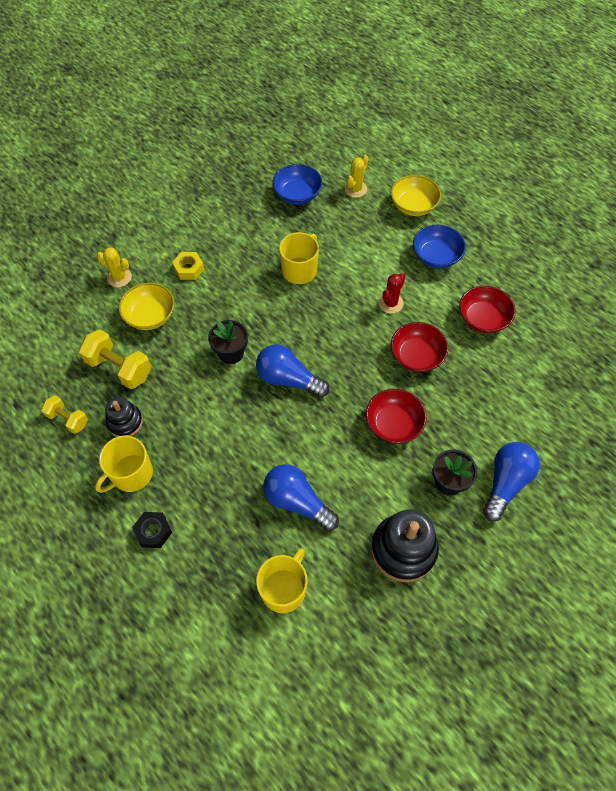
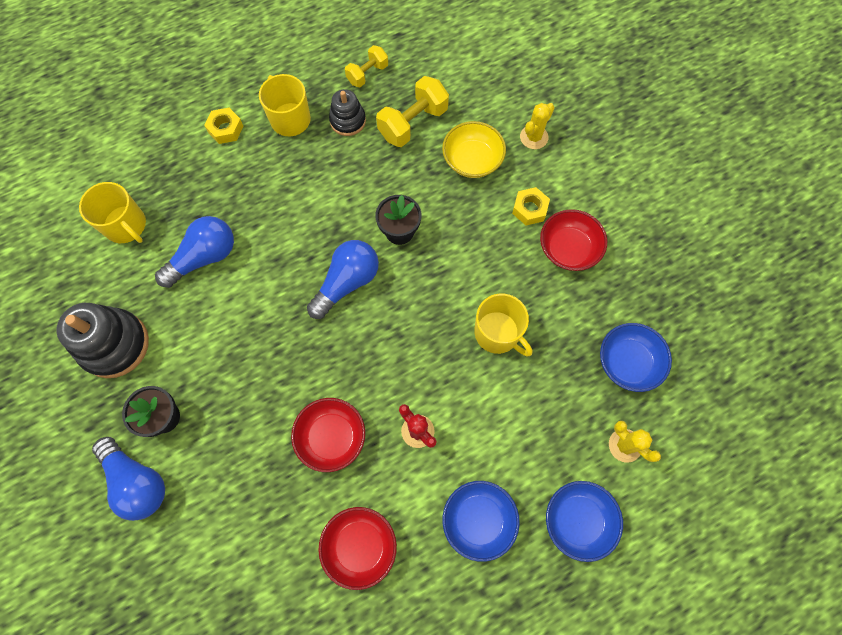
camera: 105 degrees right, 10 degrees up
(153, 531) = (225, 129): black nut -> yellow nut
(393, 424) = (253, 380): red bowl -> red bowl (568, 249)
(413, 206) = (578, 520): yellow bowl -> blue bowl

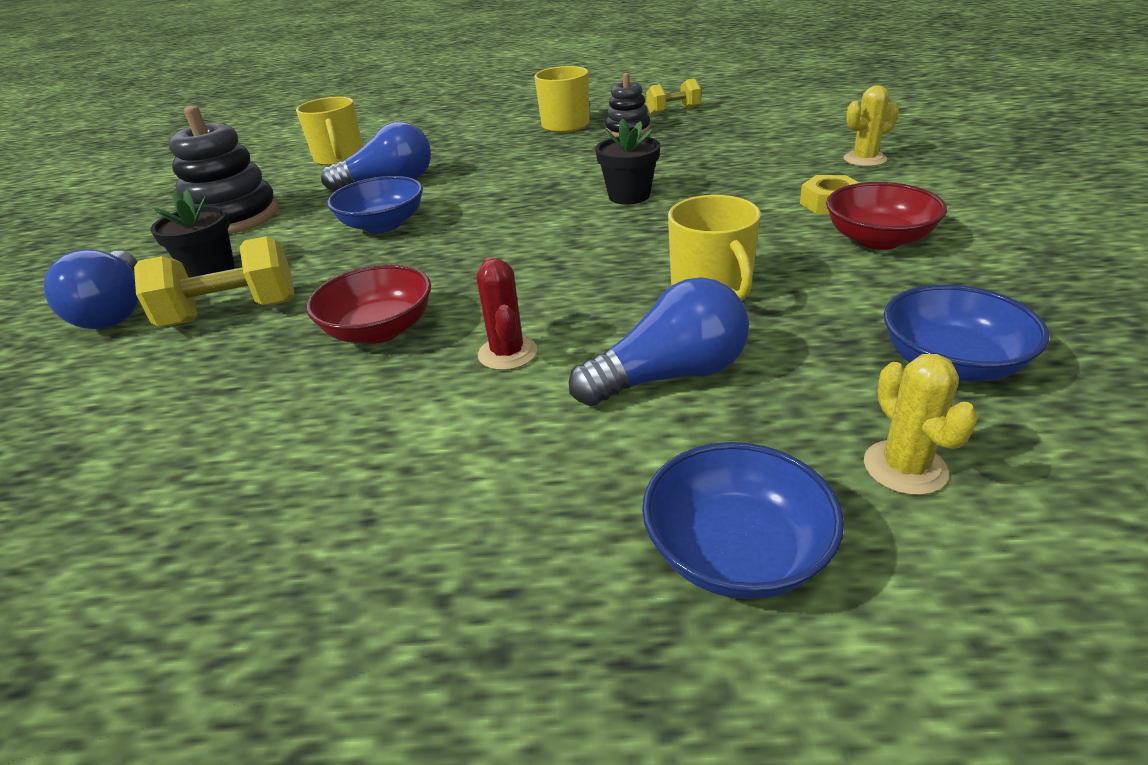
camera: 30 degrees right, 35 degrees down
(225, 129) = (495, 124): yellow nut -> none
(347, 282) = (529, 219): blue light bulb -> blue light bulb (669, 376)
(360, 546) = (294, 453): red bowl -> none
(413, 123) = (704, 138): yellow dumbbell -> yellow dumbbell (231, 313)
(472, 160) = (765, 164): yellow bowl -> none
(478, 520) = (522, 484): blue bowl -> blue bowl (383, 225)

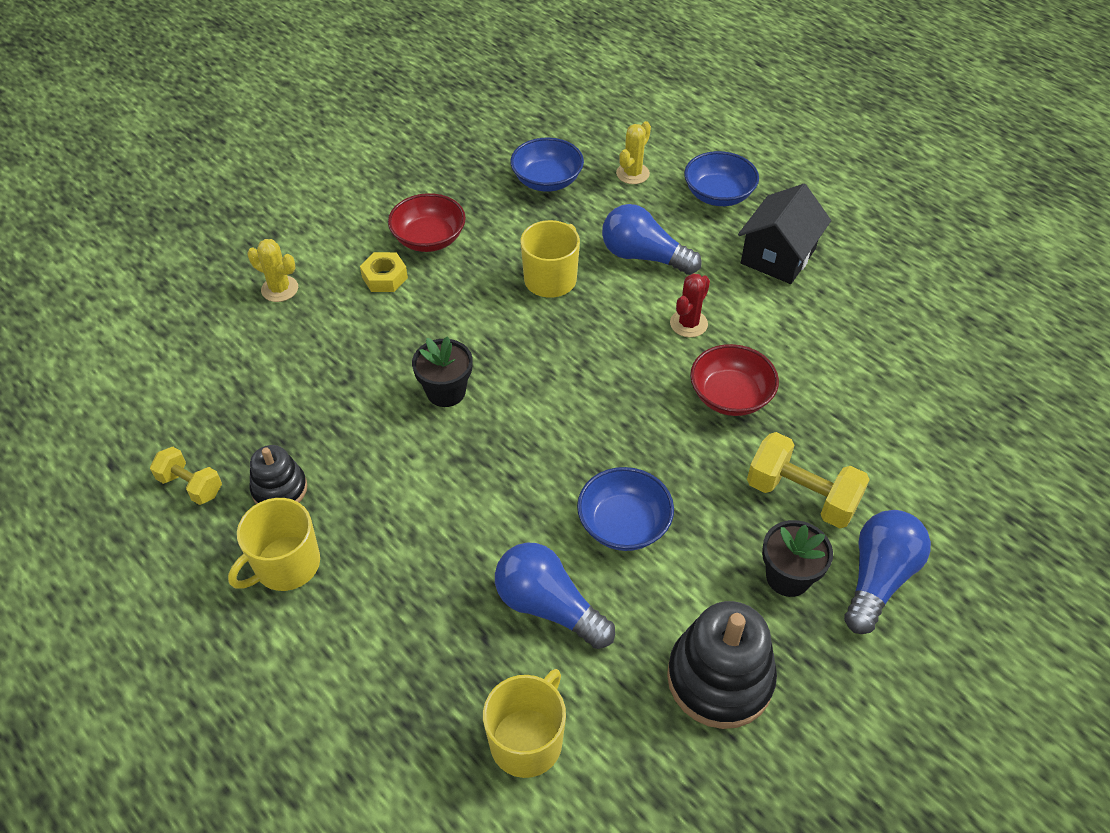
camera: 135 degrees left, 15 degrees up
(495, 522) = (778, 256): none -> black house

